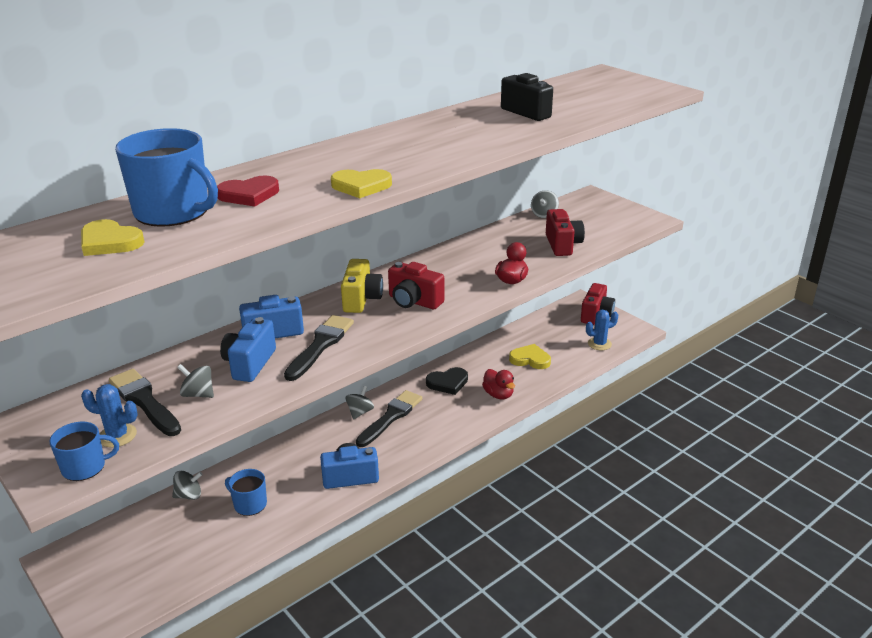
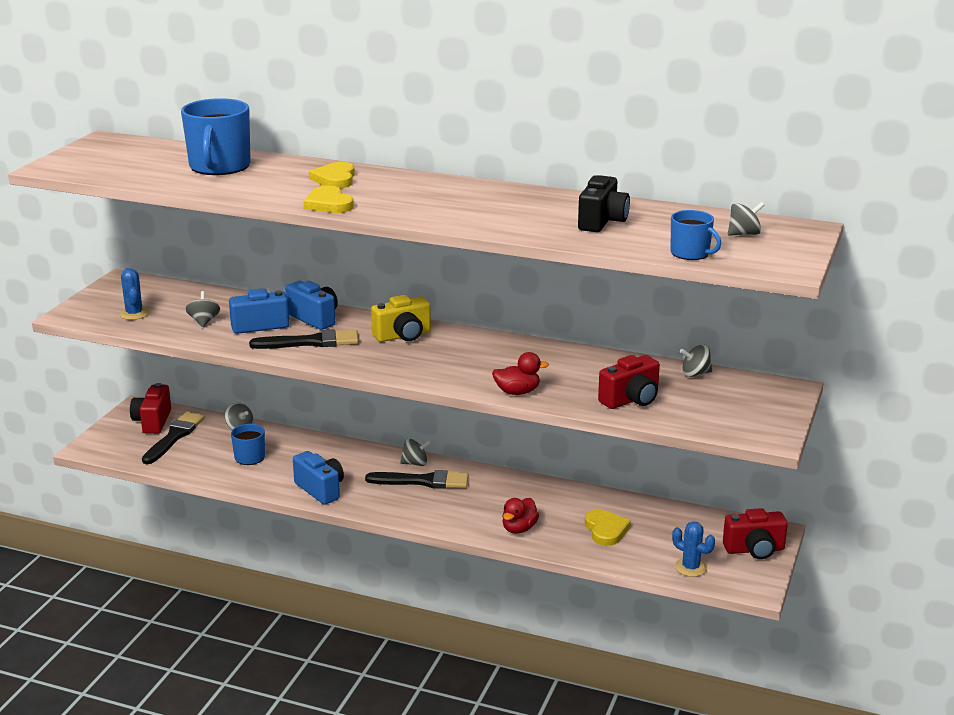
camera: 60 degrees right, 5 degrees down
(85, 467) = (94, 317): blue mug -> blue mug (691, 253)
(110, 242) = (155, 165): yellow heart -> yellow heart (335, 179)
(144, 401) = (180, 308): black brush -> black brush (174, 437)
(249, 195) = (273, 177): red heart -> none
(414, 301) = (424, 358): red camera -> red camera (153, 422)
(448, 383) = (509, 494): black heart -> none
(596, 86) = (744, 234): none -> grey spinning top

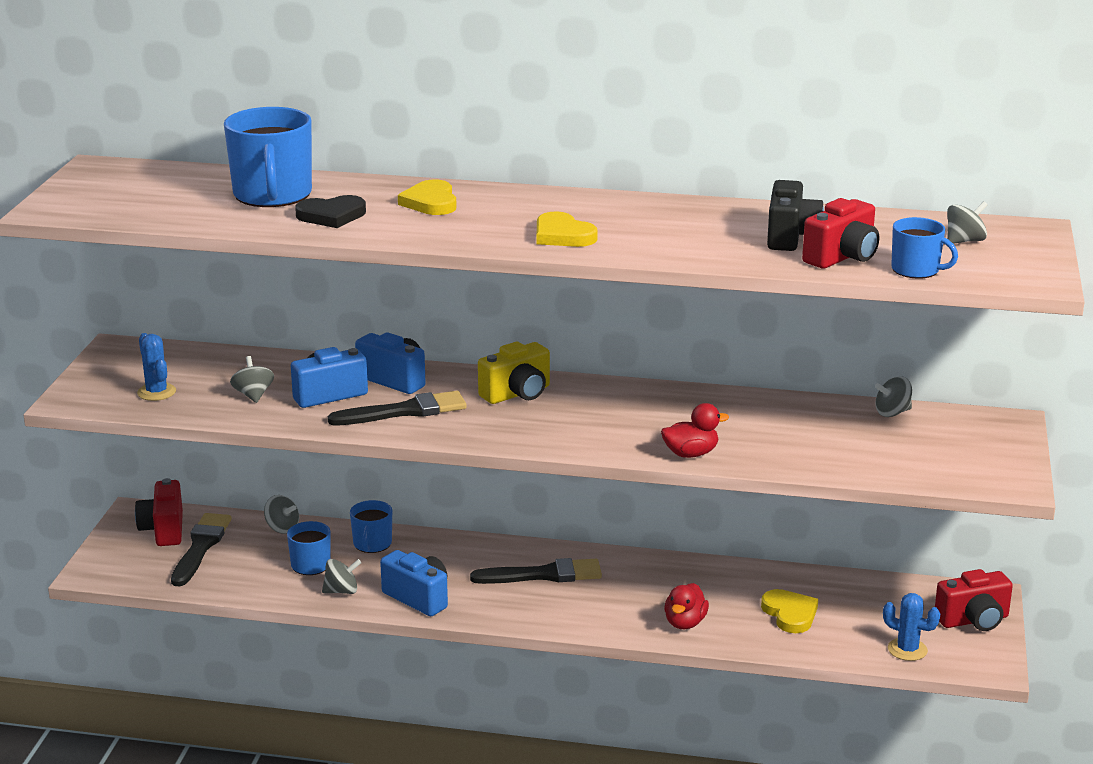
camera: 10 degrees left, 0 degrees up
(254, 184) = (331, 215): none -> black heart
(302, 446) = (372, 544): none -> blue mug
(328, 204) = (442, 236): yellow heart -> yellow heart (562, 235)
(415, 463) = (525, 553): grey spinning top -> grey spinning top (342, 591)
(631, 400) = (831, 452): red camera -> red camera (842, 257)

